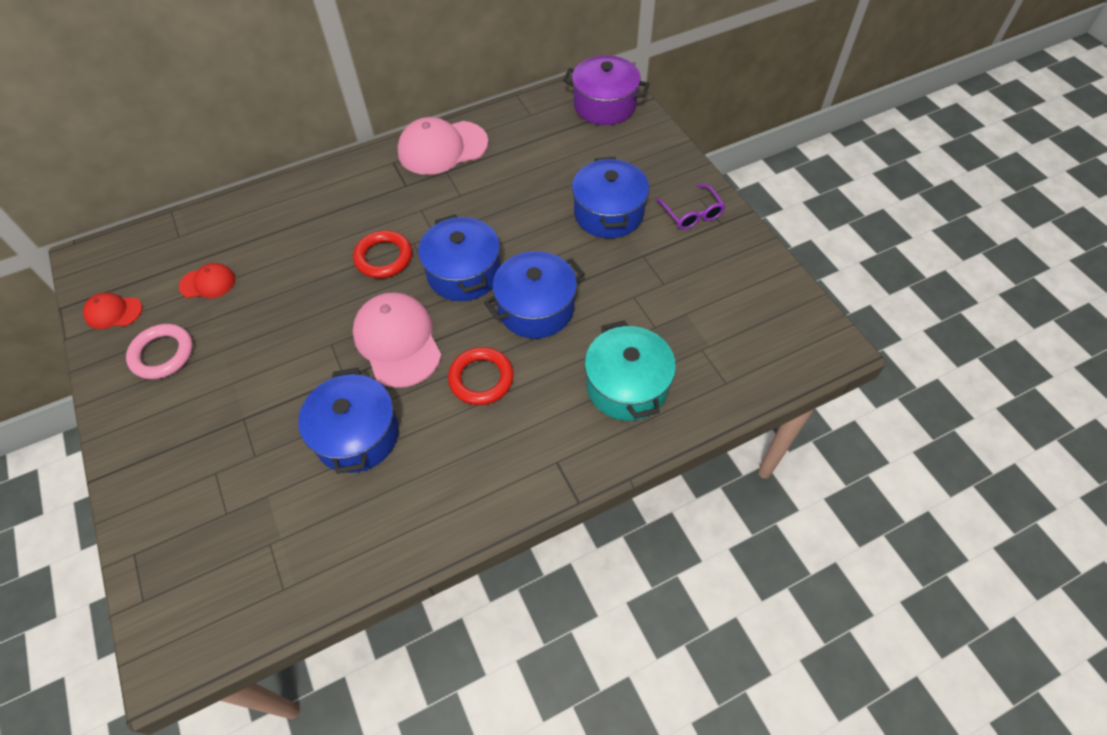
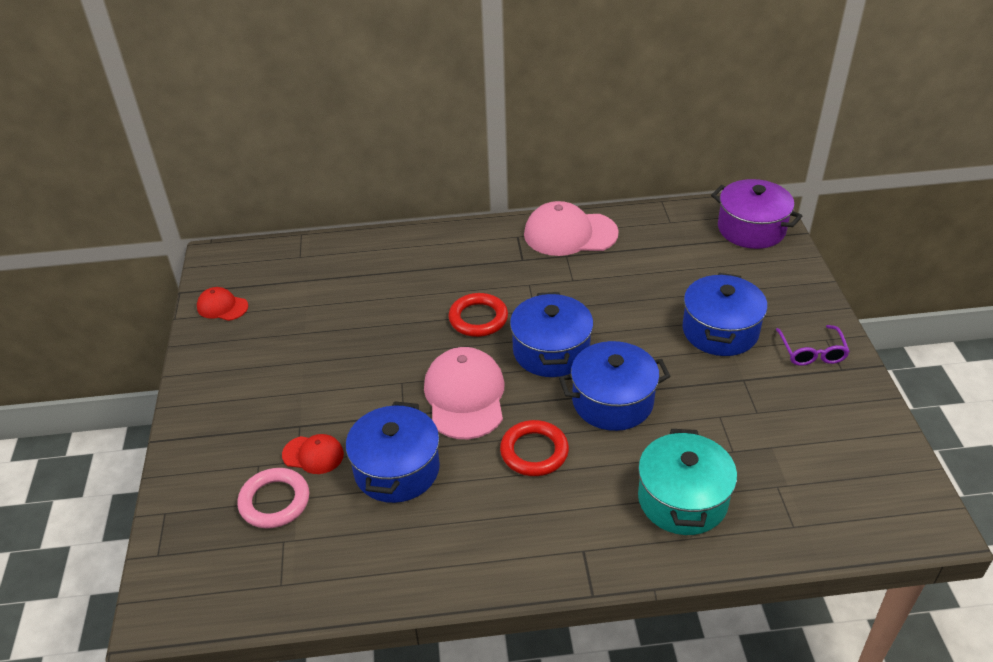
camera: 20 degrees right, 15 degrees down
(162, 354) = (250, 352): pink ring -> pink ring (274, 501)
(208, 283) = (311, 302): red cap -> red cap (313, 455)

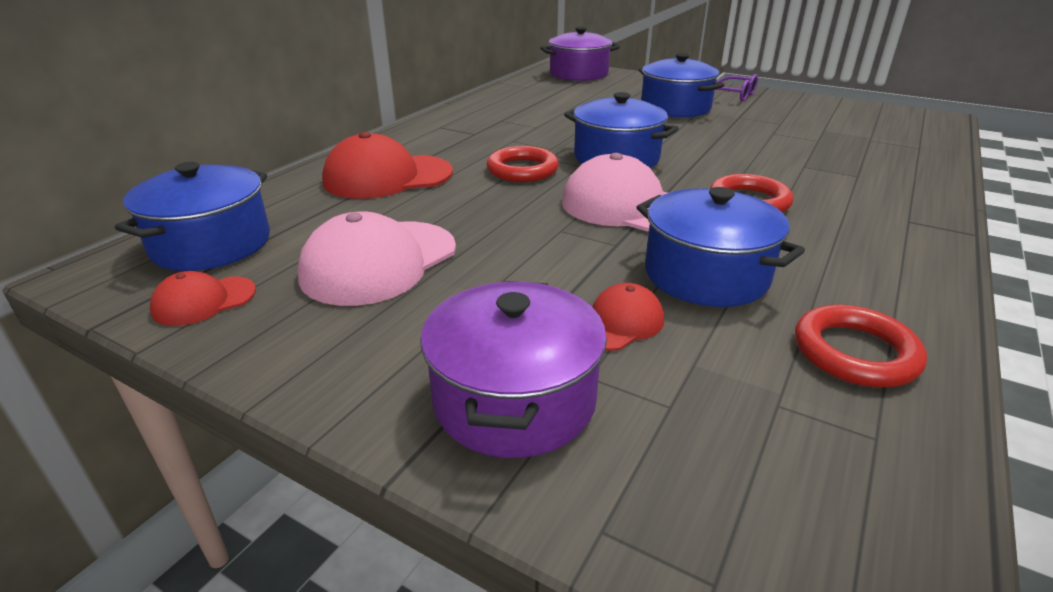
camera: 55 degrees left, 10 degrees down
(223, 449) = (514, 399): none -> purple pot
(274, 501) = (683, 385): pink ring -> none
(355, 560) = (855, 352): none -> red ring
(406, 270) = (387, 177): none -> red cap
(570, 234) = (477, 112): pink cap -> pink cap (379, 262)
(612, 401) = (714, 156): blue pot -> blue pot (211, 244)
(682, 499) = (864, 168): turquoise pot -> none

